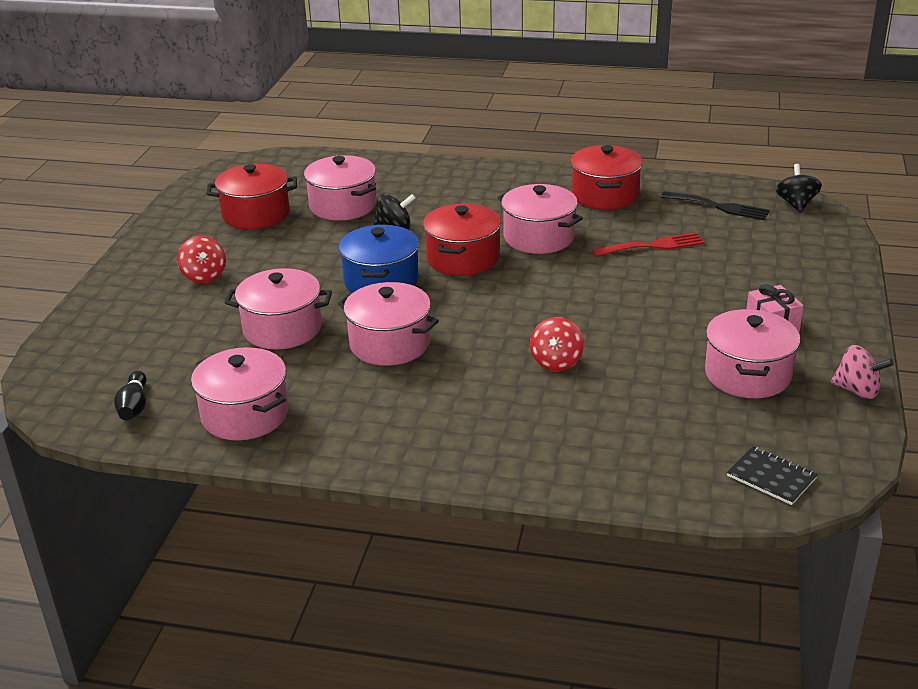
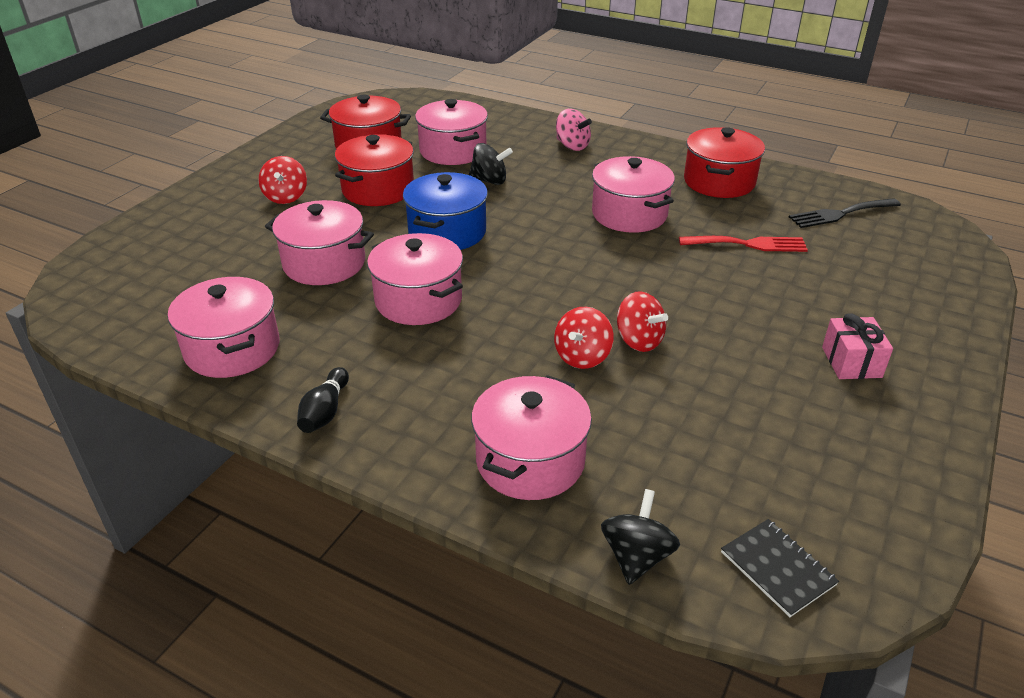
camera: 15 degrees right, 5 degrees up
(134, 406) = (137, 317): black bowling pin -> black bowling pin (325, 412)
(463, 258) = (540, 223): red pot -> red pot (378, 189)
(597, 340) = (638, 340): none -> red spinning top
(719, 207) = (840, 214): black fork -> black fork turned 120 degrees clockwise
(747, 374) = (798, 419): pink pot -> pink pot (530, 461)
(796, 204) = (930, 225): black spinning top -> black spinning top (636, 556)
(857, 390) = (932, 471): pink spinning top -> pink spinning top (572, 146)

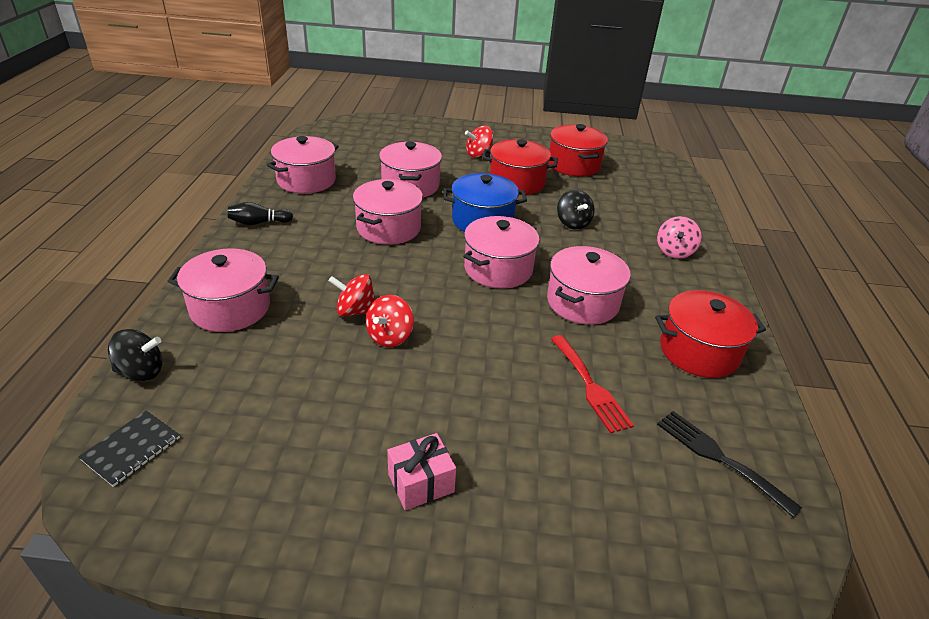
camera: 65 degrees right, 0 degrees up
(453, 151) = (603, 198): pink pot -> pink pot (498, 269)

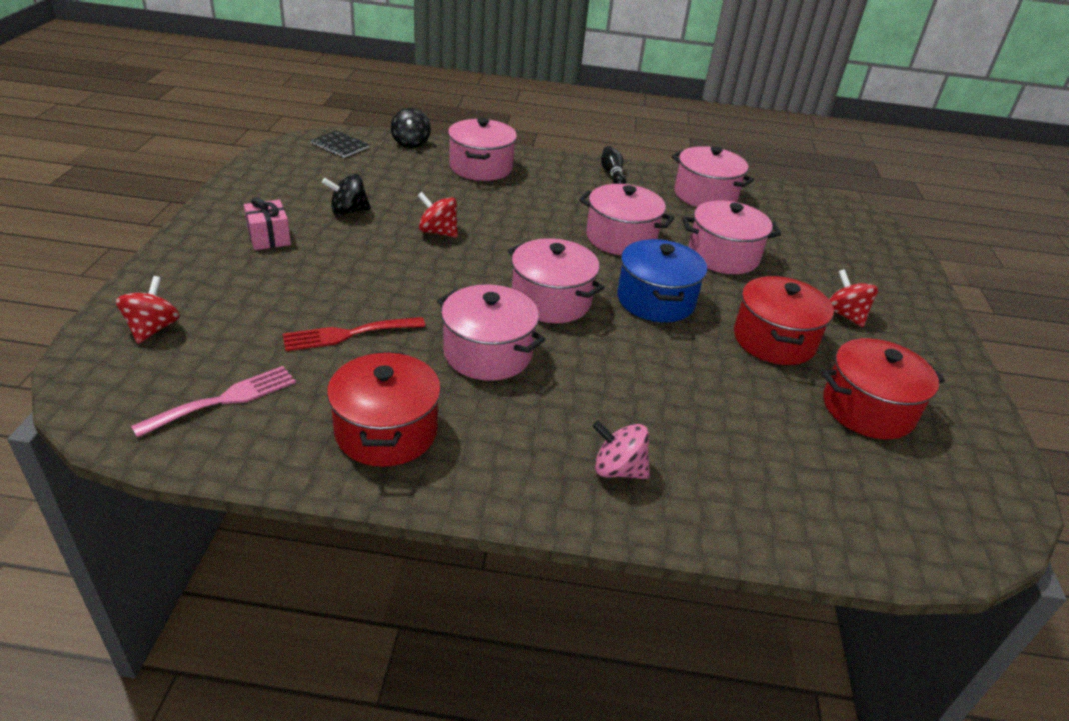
camera: 90 degrees right, 0 degrees up
(355, 311) = (475, 217): red spinning top -> red spinning top (153, 329)
(572, 223) = (673, 376): black spinning top -> black spinning top (348, 211)
(718, 457) = (225, 400): black fork -> pink fork

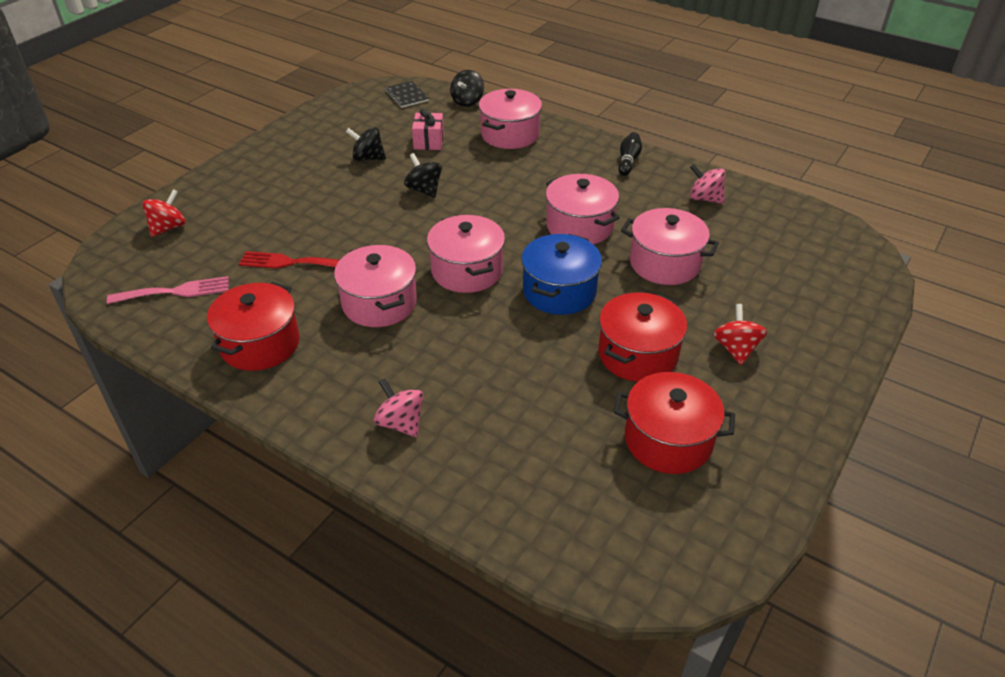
camera: 30 degrees right, 5 degrees up
(269, 237) = (293, 170): pink gift -> pink gift (429, 141)
(438, 232) = (424, 190): red spinning top -> black spinning top
(705, 195) = (705, 198): pink pot -> pink spinning top

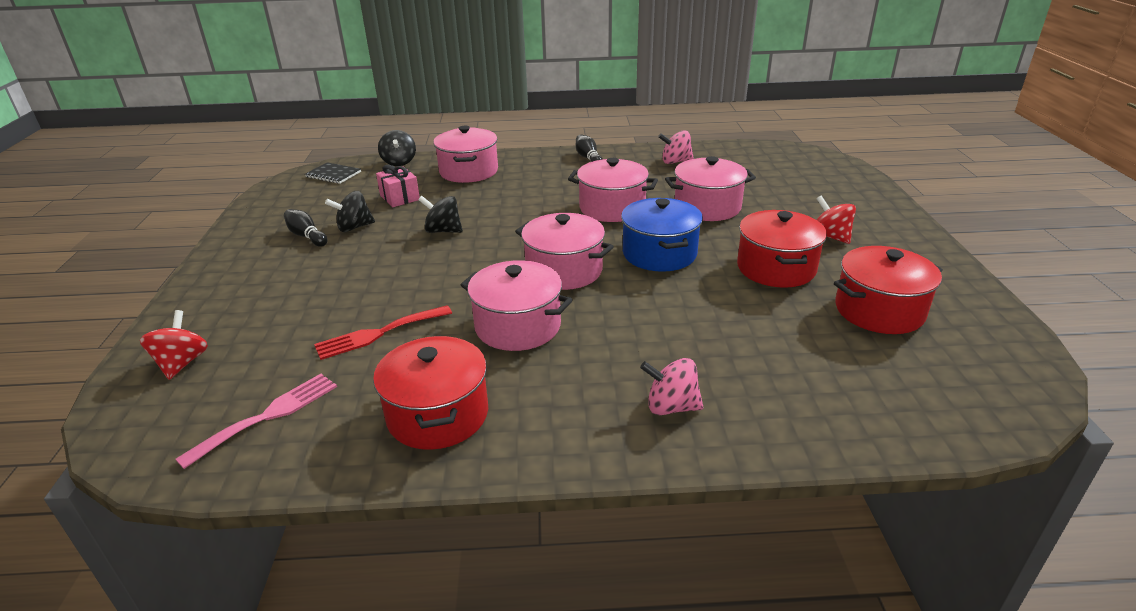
camera: 35 degrees left, 10 degrees down
(330, 152) = (306, 236): none -> black bowling pin

